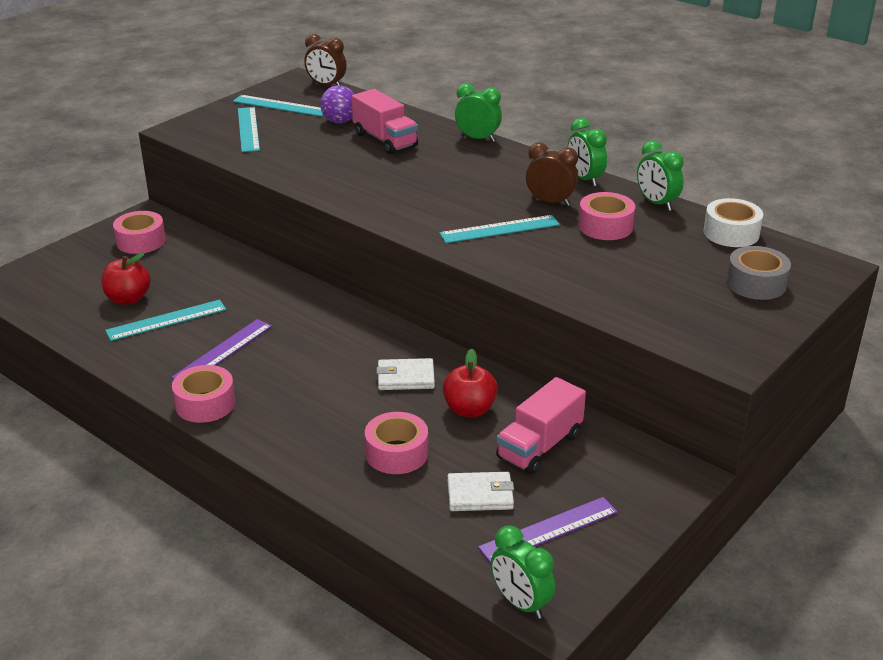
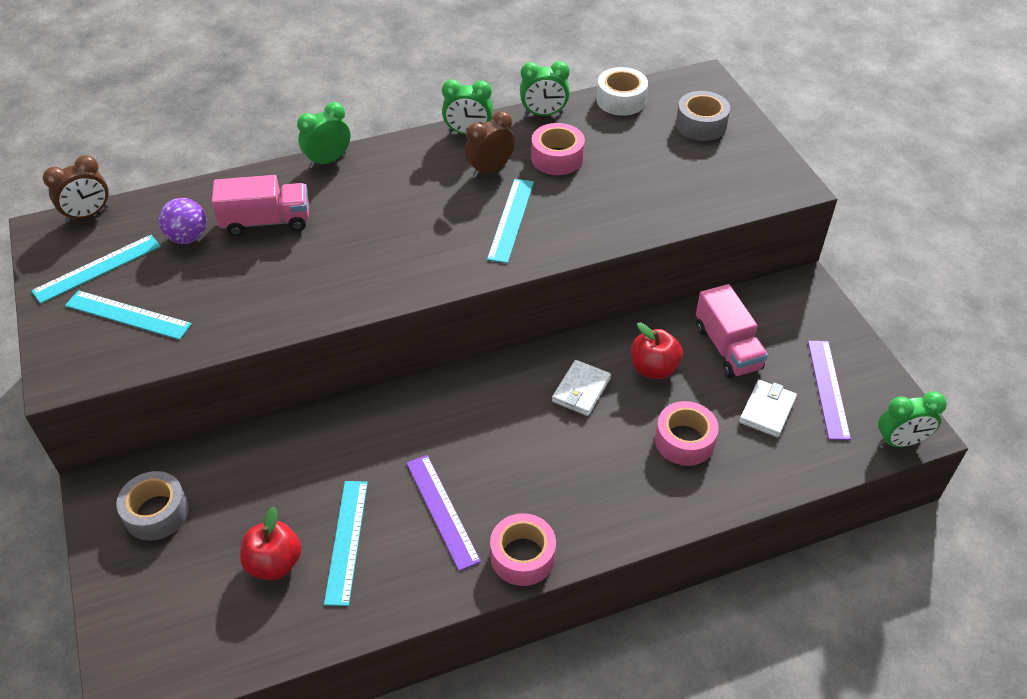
camera: 60 degrees left, 15 degrees up
(141, 241) = (156, 513): pink tape -> grey tape

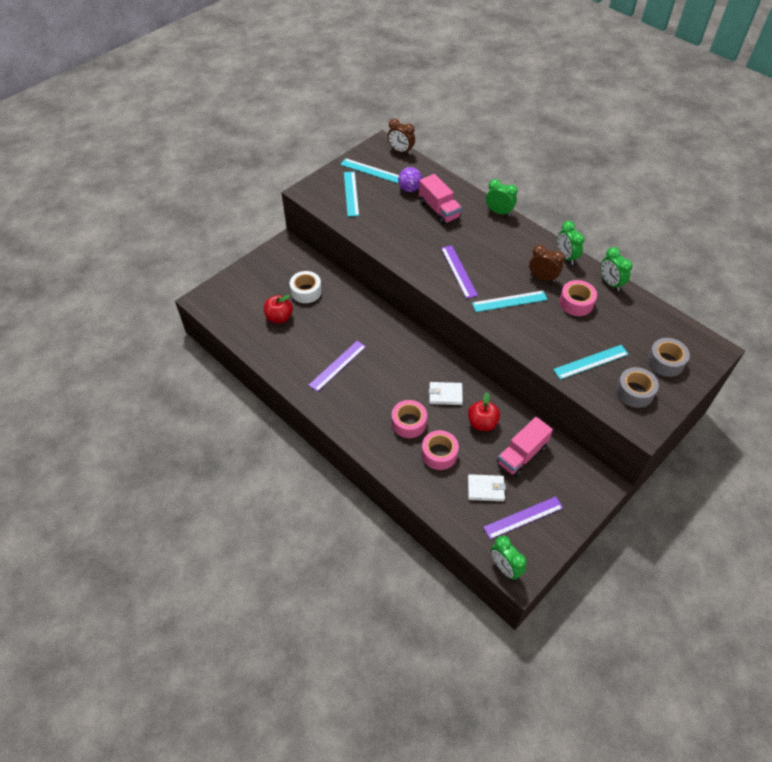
camera: 65 degrees right, 5 degrees up
(156, 513) = (284, 267): grey tape -> grey tape (634, 392)
(346, 541) = (303, 337): turquoise ruler -> turquoise ruler (591, 362)
(414, 249) = (459, 271): none -> purple ruler
(522, 556) = (328, 407): pink tape -> pink tape (409, 423)
(621, 100) = (655, 314): white tape -> white tape (306, 291)

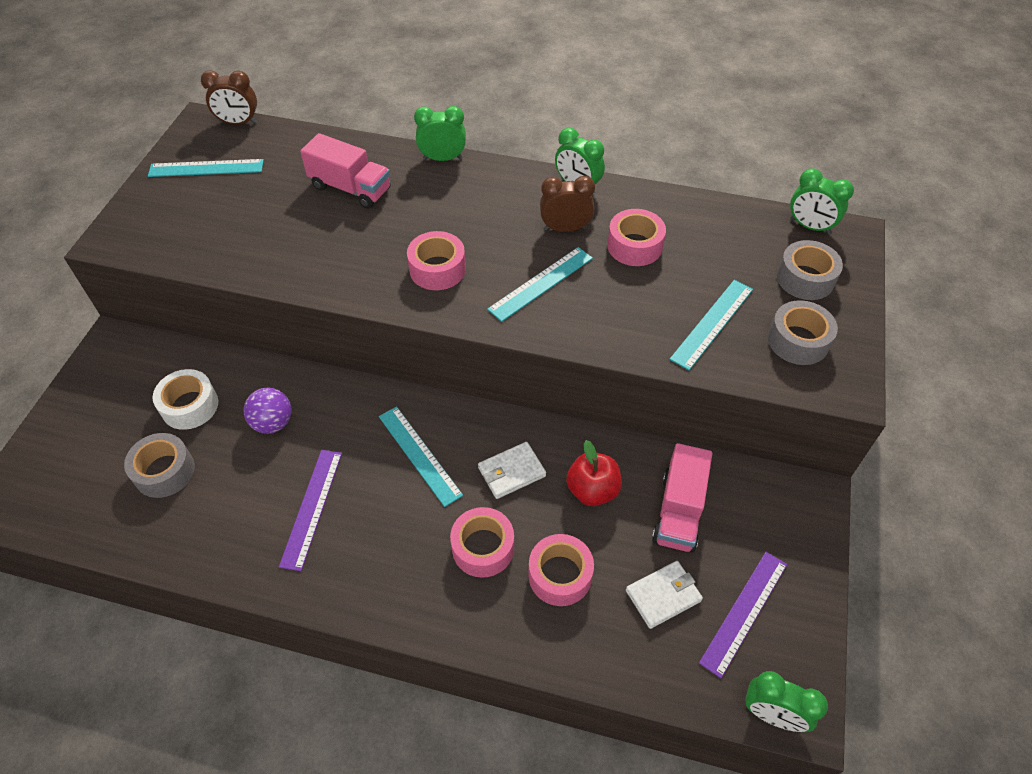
camera: 30 degrees left, 0 degrees up
(279, 317) = (164, 471): red apple -> grey tape
(351, 193) = (191, 215): turquoise ruler -> turquoise ruler (419, 455)
(409, 189) = (285, 174): purple ball -> purple ball (273, 423)
(459, 271) = (437, 269): purple ruler -> pink tape
(610, 283) = (660, 199): green clock -> green clock (809, 227)

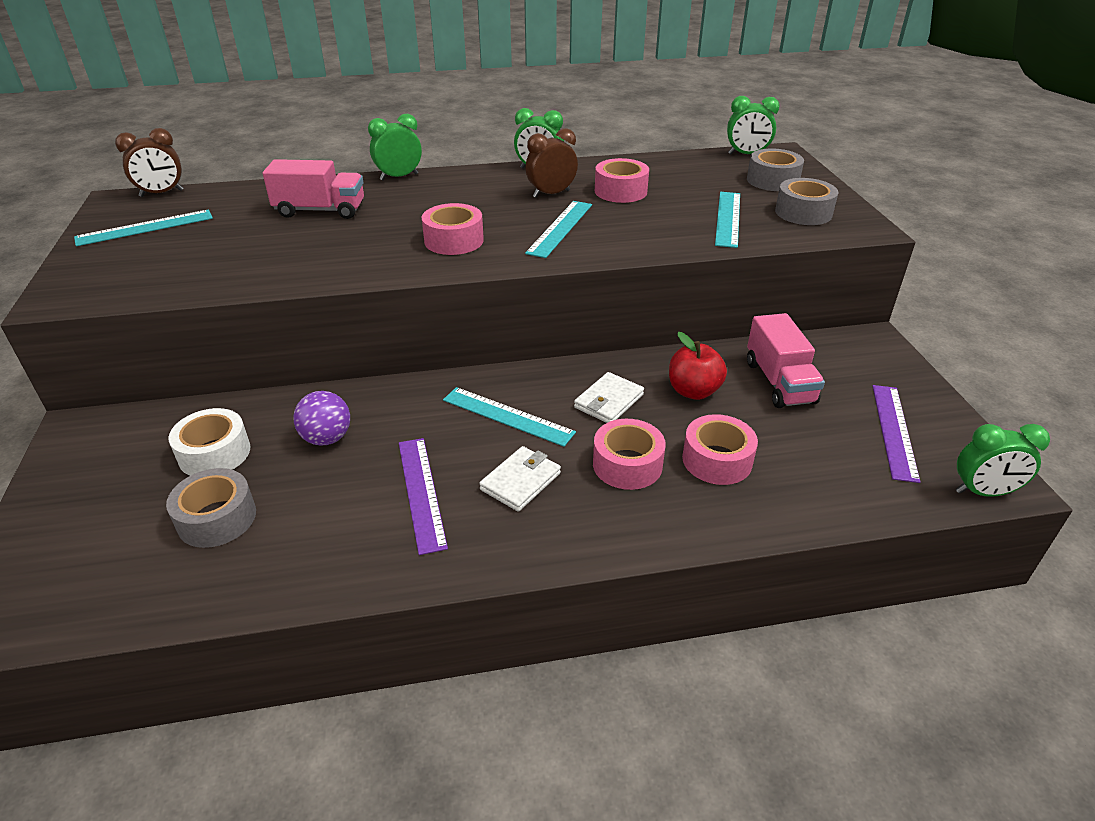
camera: 25 degrees left, 15 degrees down
(663, 595) = (819, 443): white wallet -> white wallet (521, 481)

